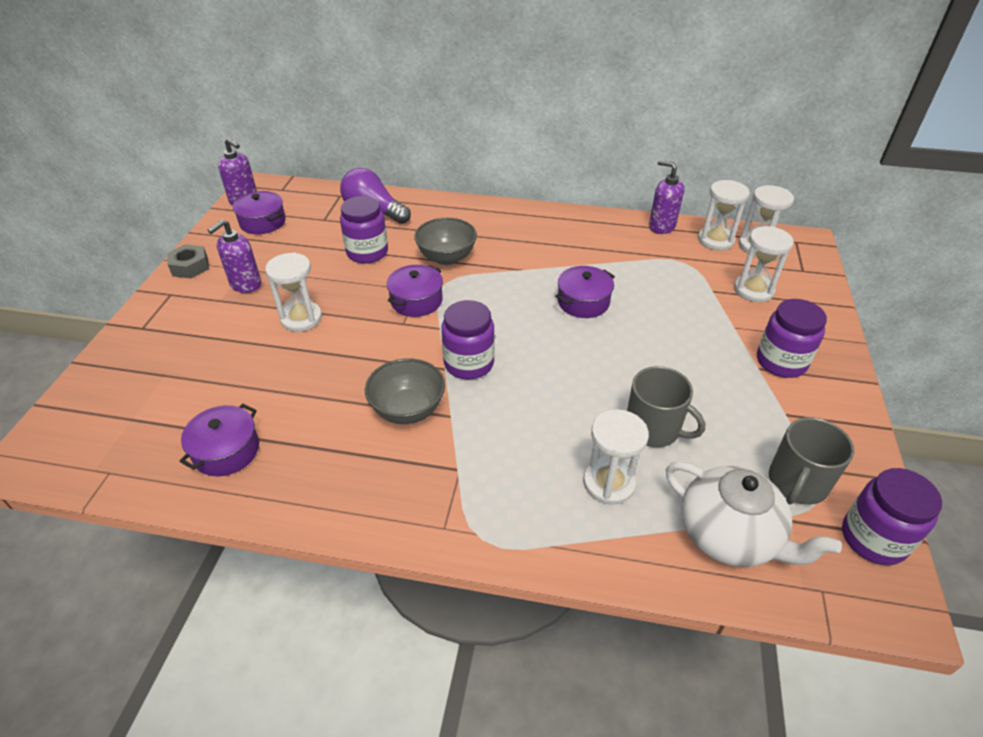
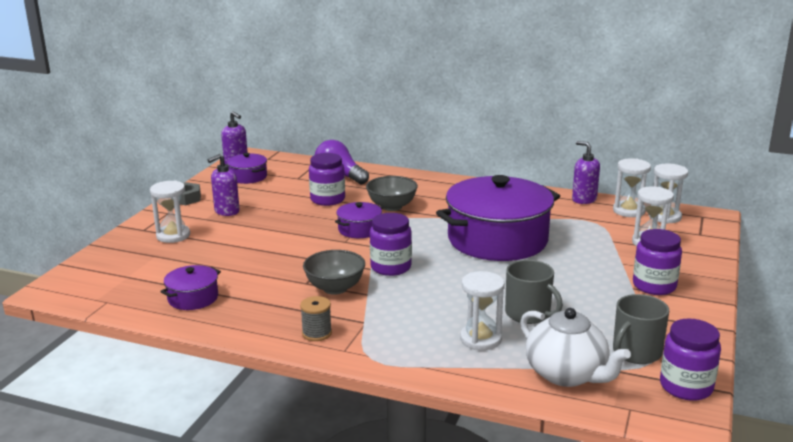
camera: 10 degrees right, 20 degrees down
(301, 318) = (265, 233): white hourglass -> white hourglass (173, 235)
(402, 499) = (317, 333): none -> grey spool
(583, 302) = (497, 240): purple pot -> purple pot, size x2.26

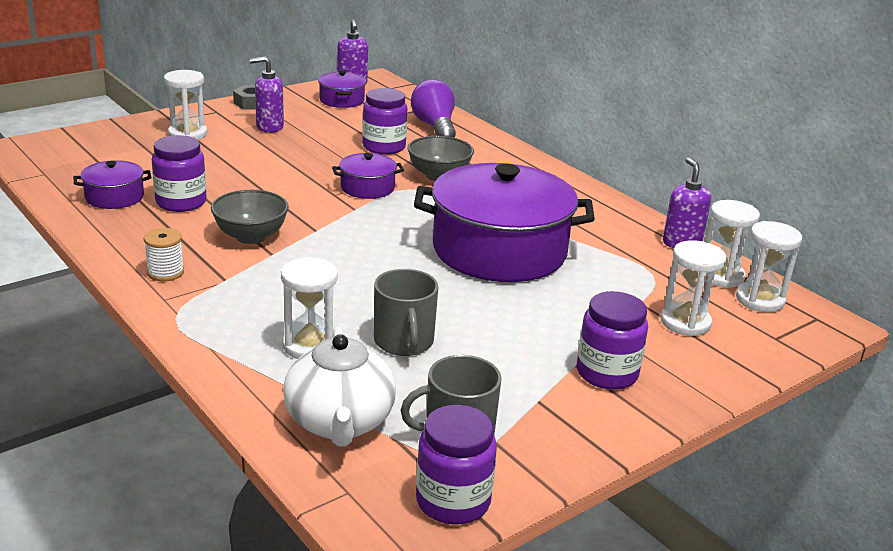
camera: 30 degrees right, 5 degrees up
(317, 333) = (165, 272): grey spool -> white spool
(391, 267) = (338, 237): purple jar -> purple jar (181, 202)

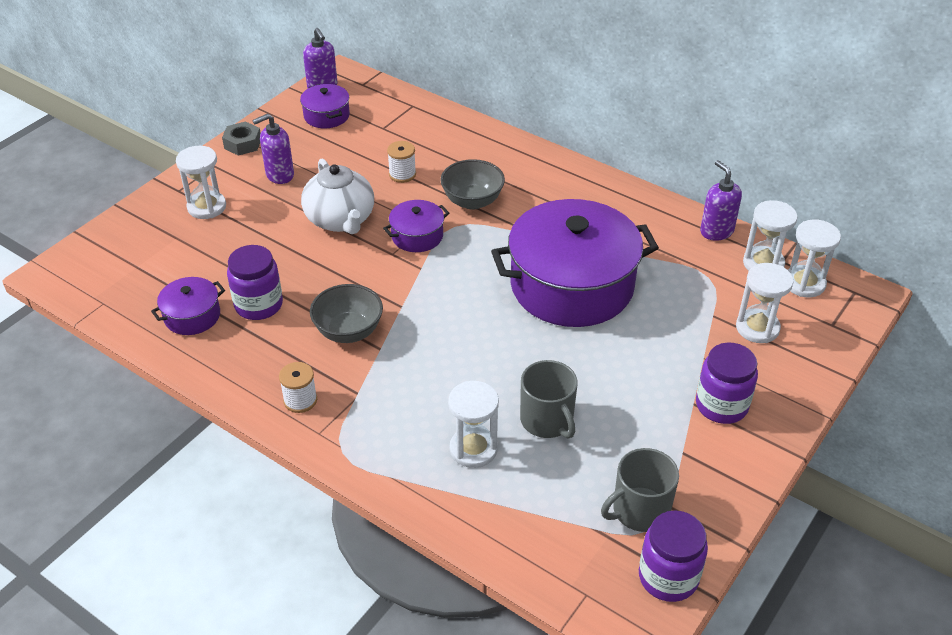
camera: 15 degrees left, 15 degrees up
(339, 422) = (543, 526): white teapot -> white teapot (340, 220)
(384, 147) = (402, 174): purple jar -> white spool
(435, 127) = (434, 132): purple light bulb -> none

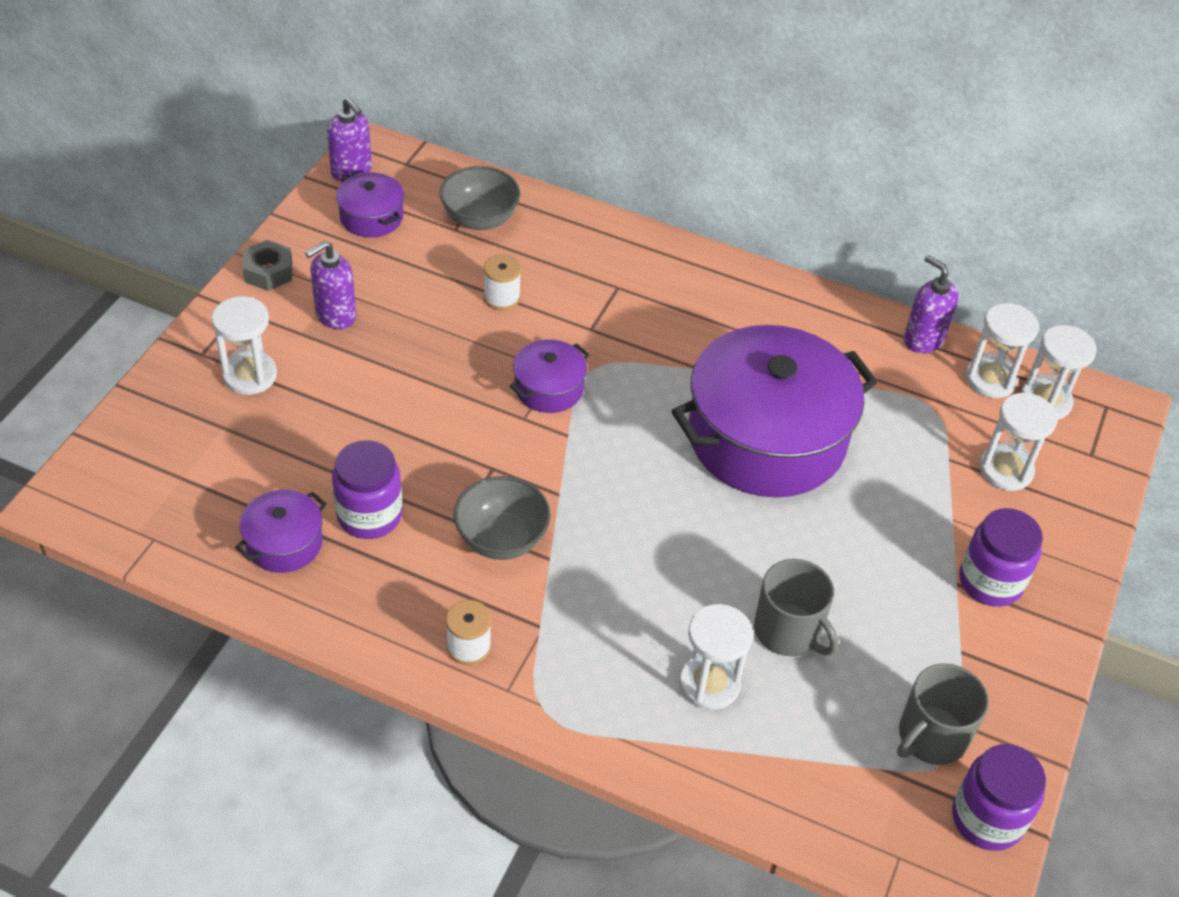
camera: 15 degrees left, 5 degrees up
(340, 220) = (440, 375): white teapot -> none
(472, 201) = (606, 328): grey bowl -> grey bowl (479, 219)

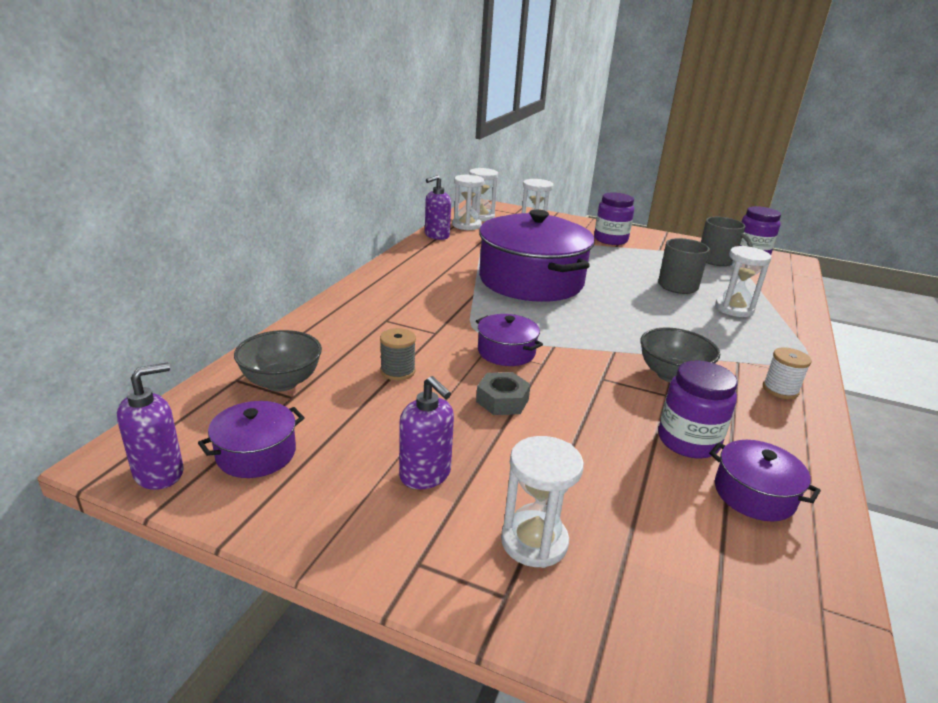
camera: 90 degrees left, 20 degrees down
(268, 272) = (344, 539): grey nut -> grey nut (502, 400)
(502, 298) = (397, 371): white spool -> grey spool

